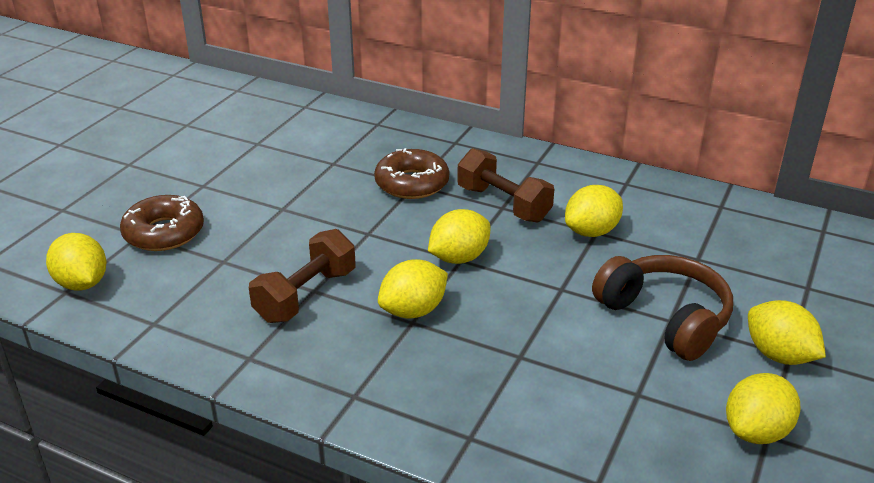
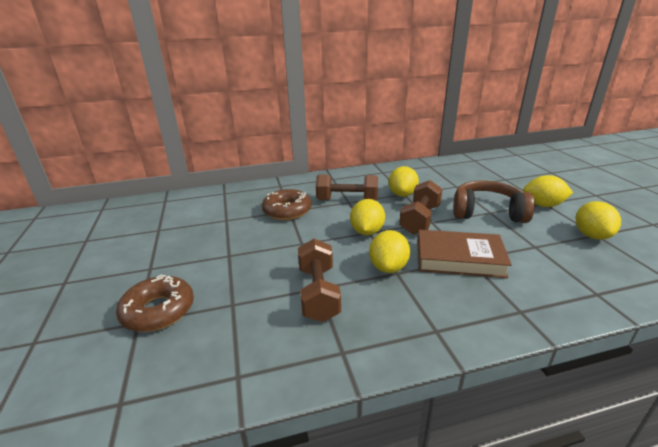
camera: 40 degrees left, 5 degrees down
(82, 283) = (129, 386): yellow lemon -> none
(509, 349) = (459, 258): none -> brown book
(551, 278) = (420, 219): none -> brown dumbbell

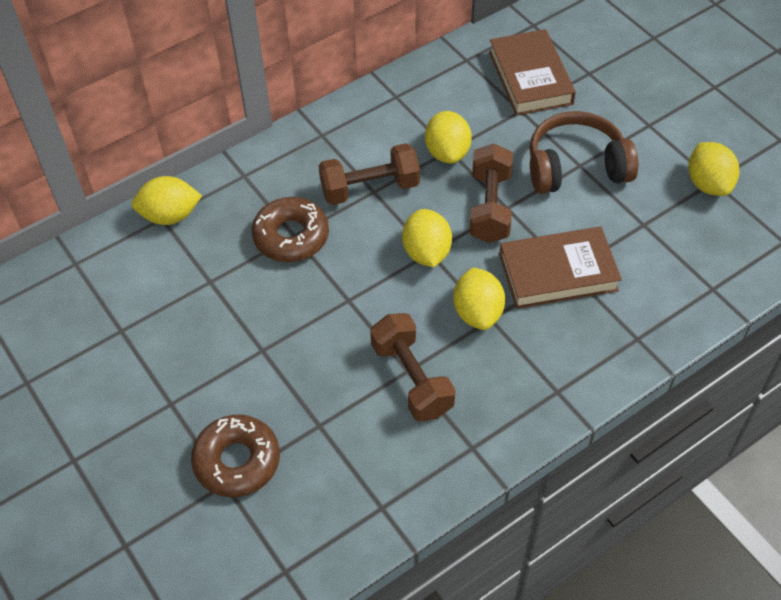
camera: 20 degrees left, 25 degrees up
(466, 176) = (530, 78): none -> brown book
(543, 205) = (647, 130): yellow lemon -> yellow lemon (170, 215)

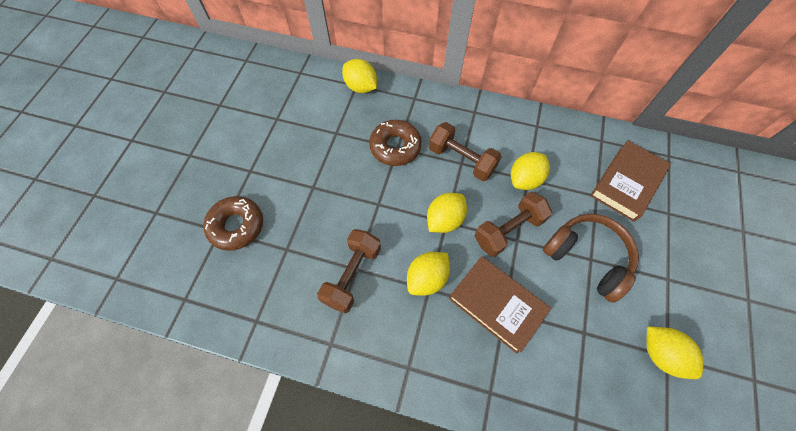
camera: 50 degrees right, 10 degrees up
(708, 184) = (661, 354): yellow lemon -> yellow lemon turned 75 degrees counterclockwise

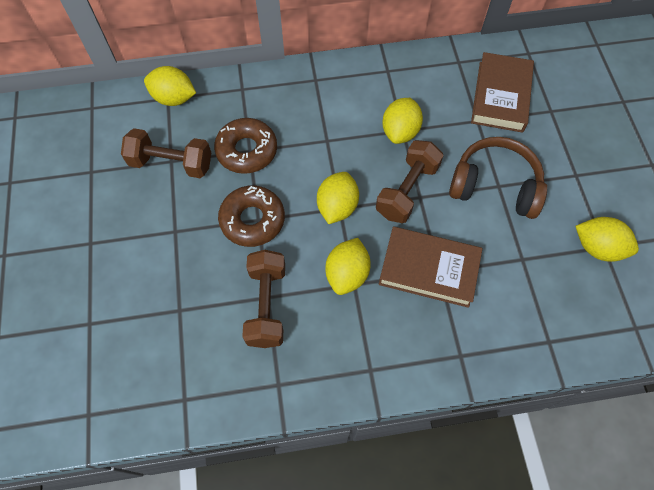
camera: 25 degrees left, 0 degrees up
(236, 226) = (107, 310): brown donut -> brown donut (252, 220)
(461, 159) = (325, 136): brown dumbbell -> brown dumbbell (171, 163)

